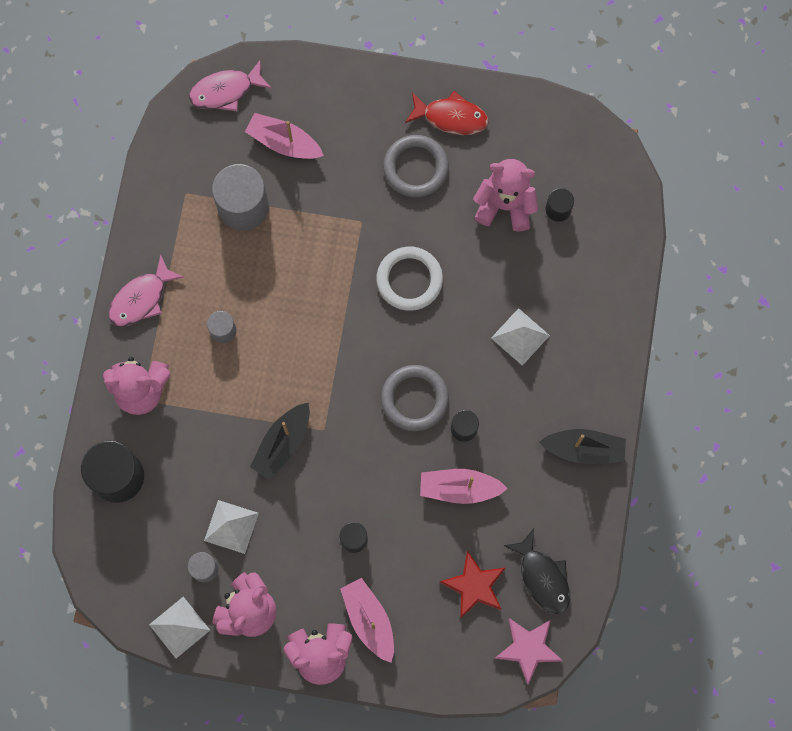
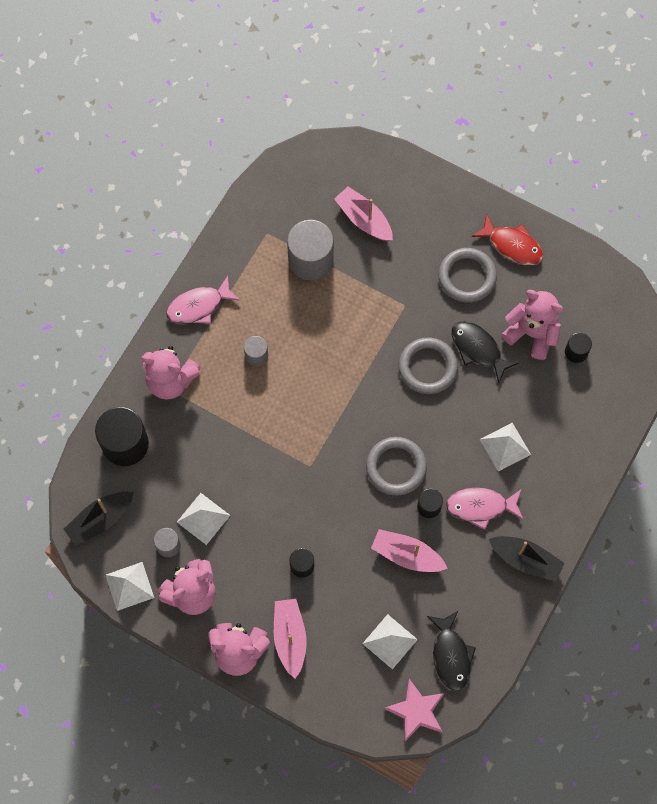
camera: 20 degrees right, 5 degrees down
(226, 91) = (331, 161): pink fish -> pink fish (480, 506)
(283, 443) = (271, 465): black boat -> black boat (100, 520)
(409, 280) = (428, 367): white ring -> grey ring
(455, 242) = (478, 349): none -> black fish
(474, 586) = (390, 641): red star -> white pyramid

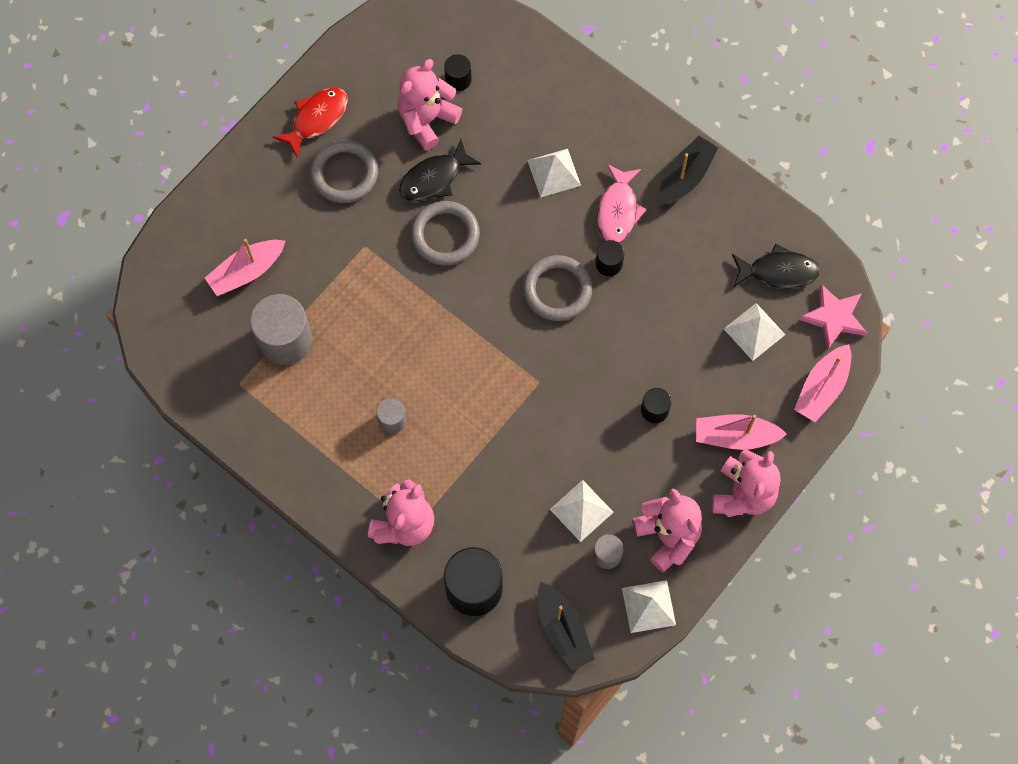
camera: 80 degrees left, 0 degrees up
(199, 306) = (316, 477): pink fish -> none
(407, 555) = (660, 296): pink boat -> pink boat (822, 388)

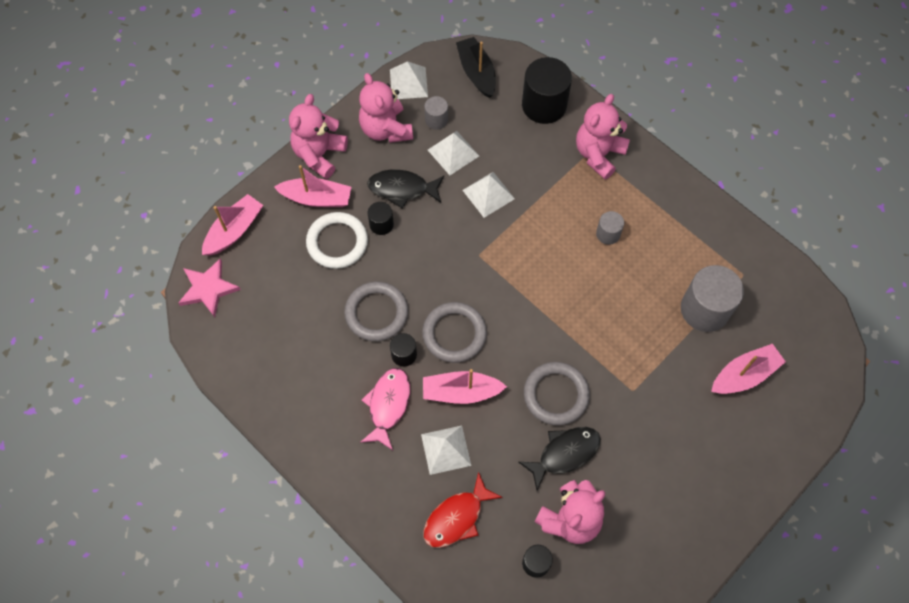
camera: 175 degrees left, 5 degrees down
(316, 119) = (684, 529): red fish -> red fish (457, 517)
(344, 173) = (654, 466): grey ring -> grey ring (376, 313)
(544, 230) = (461, 392): none -> pink boat
(685, 177) = (318, 434): black boat -> none
(701, 384) = (337, 242): none -> white ring
(754, 331) = (282, 282): white pyramid -> white pyramid (488, 194)
(778, 272) = (248, 334): black fish -> black fish (402, 189)

